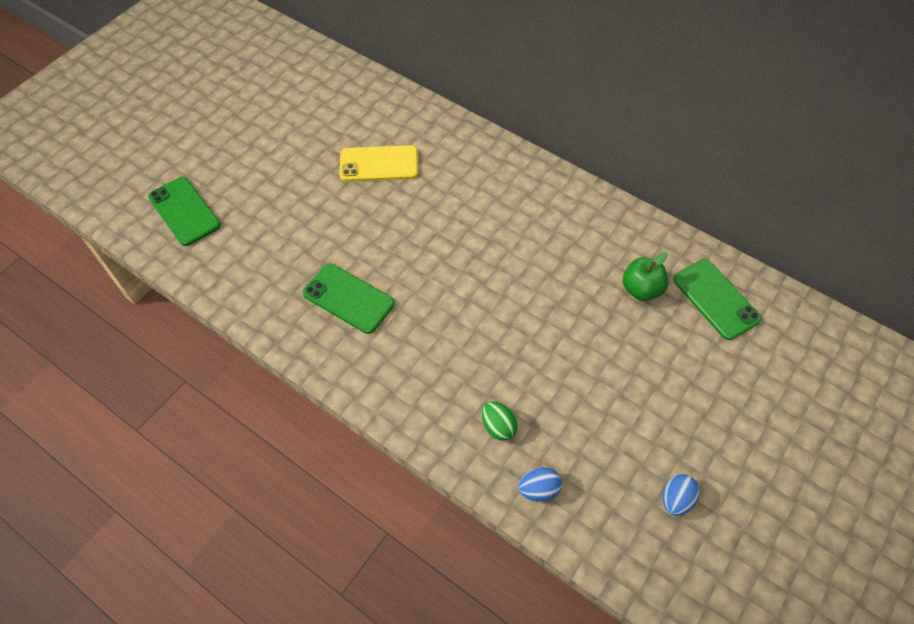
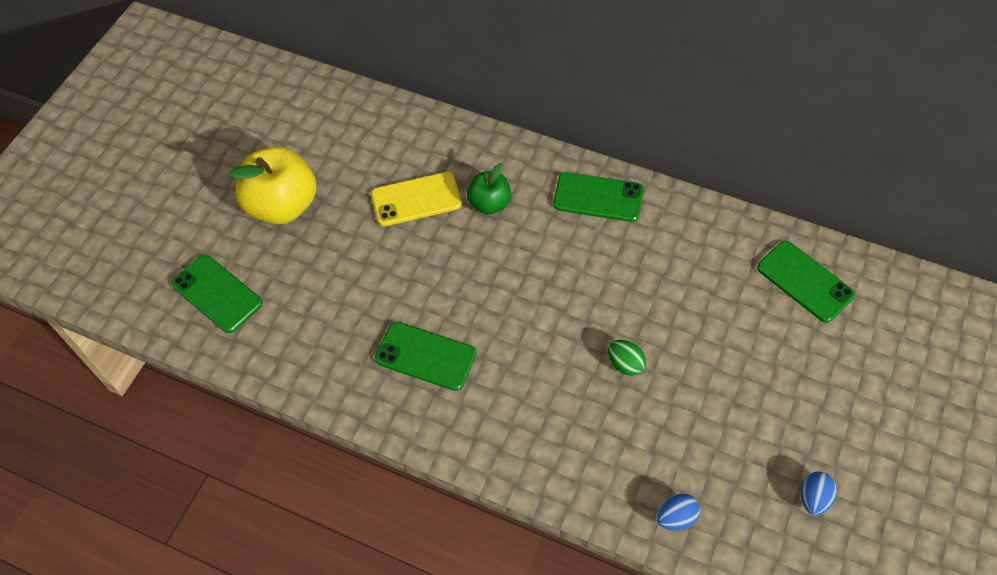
camera: 10 degrees left, 0 degrees up
(262, 149) = (283, 205): none -> yellow apple
(498, 426) = (618, 461): green egg -> green egg (625, 364)
(541, 191) = (598, 197): none -> green phone
(641, 289) = (727, 285): green apple -> green apple (489, 203)

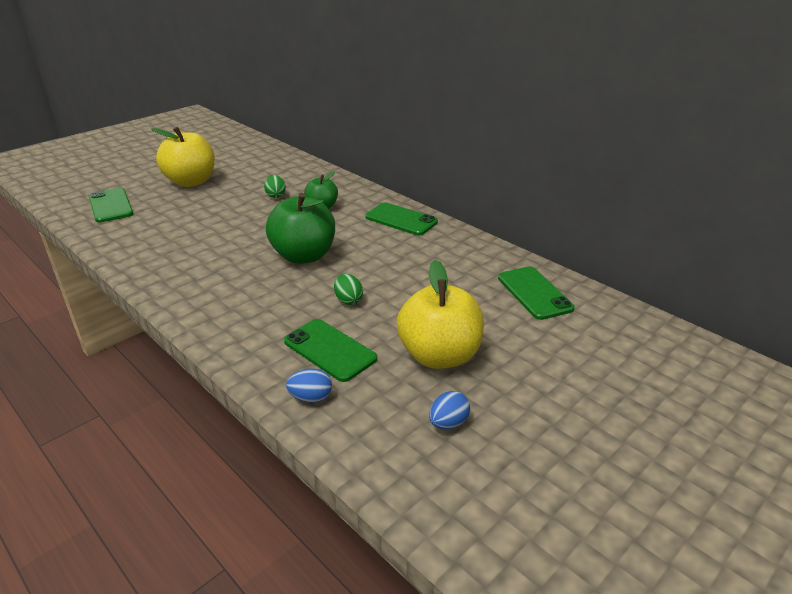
camera: 20 degrees right, 25 degrees down
(416, 199) = (276, 196): yellow phone -> green egg
(426, 356) = (207, 261): green phone -> green phone (330, 350)
(529, 306) = (304, 256): none -> green apple
(760, 413) = (439, 355): none -> yellow apple

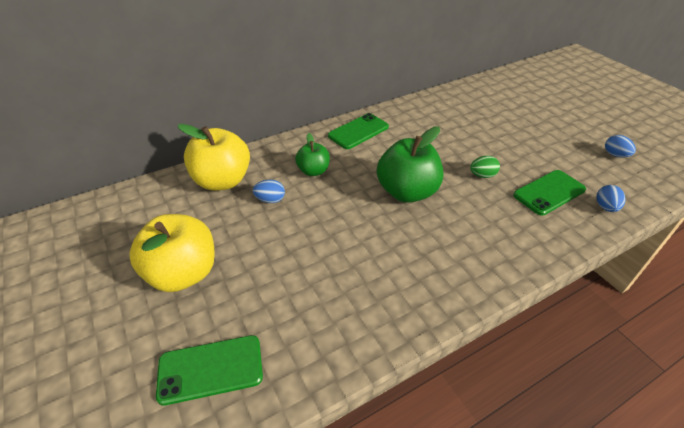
camera: 75 degrees left, 10 degrees up
(276, 196) = (270, 200): green egg -> blue egg
(439, 355) = (550, 146): yellow apple -> yellow apple (223, 181)
(534, 293) = (478, 99): green phone -> none

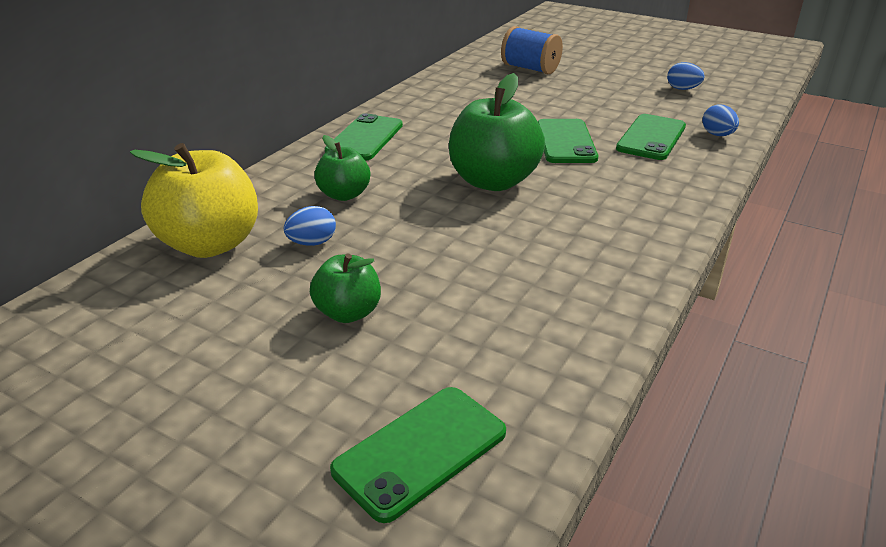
camera: 30 degrees left, 10 degrees down
(183, 273) = (260, 367): yellow apple -> none
(250, 257) = (348, 313): none -> green apple
(482, 175) = (565, 142): green egg -> green phone
(511, 103) = (530, 68): none -> blue spool

